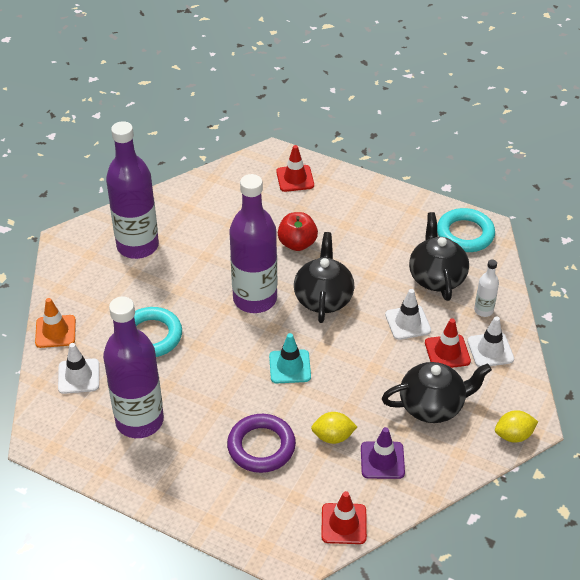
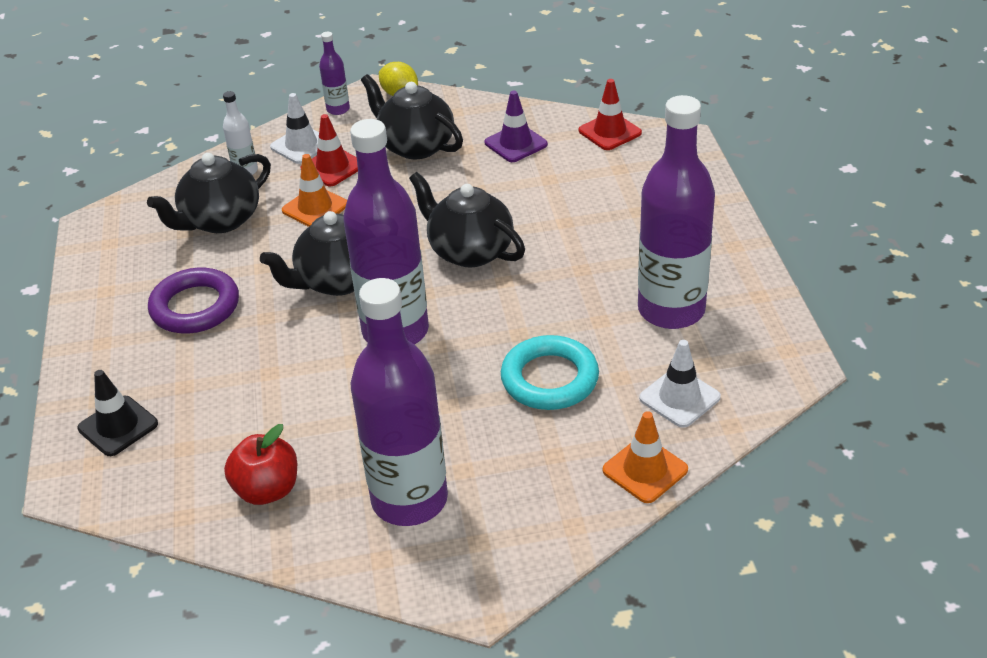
camera: 125 degrees left, 5 degrees down
(261, 446) = (592, 215): purple ring -> purple ring (195, 307)
(290, 367) = (469, 251): turquoise traffic cone -> black teapot
(295, 178) = (118, 426): red traffic cone -> black traffic cone
(297, 243) = (259, 351): red apple -> red apple (267, 490)
(333, 437) = (525, 181): yellow lemon -> none
(407, 322) = (315, 208): white traffic cone -> orange traffic cone
(465, 234) = (121, 233): turquoise ring -> none
(522, 391) = (338, 109): none -> purple bottle

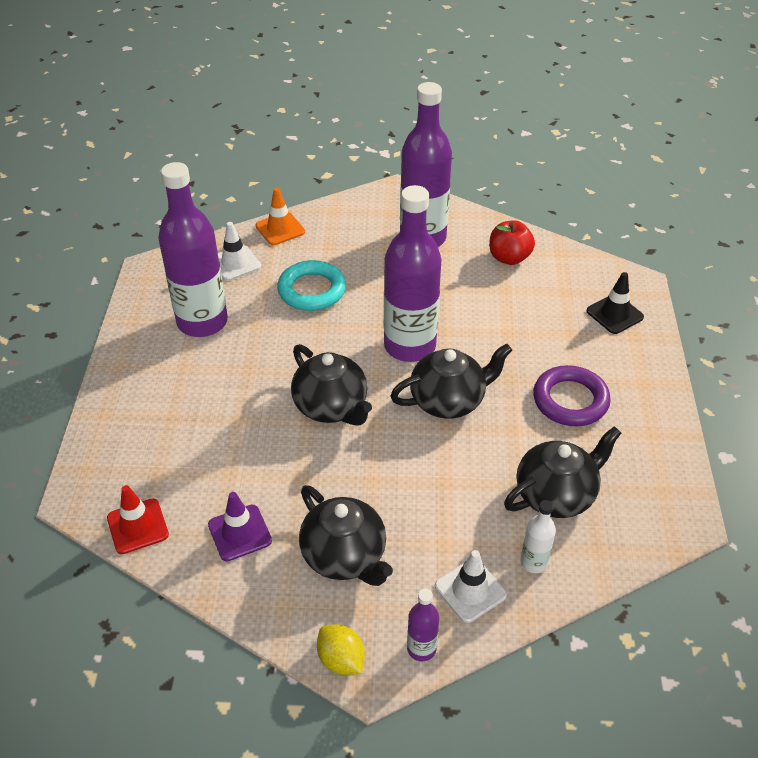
camera: 170 degrees left, 5 degrees up
(315, 208) = (462, 490): orange traffic cone -> none
(332, 167) = (439, 545): red traffic cone -> none

